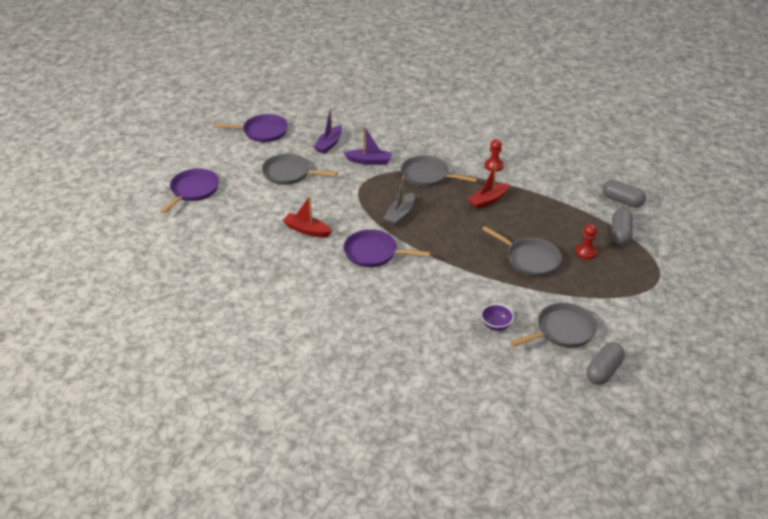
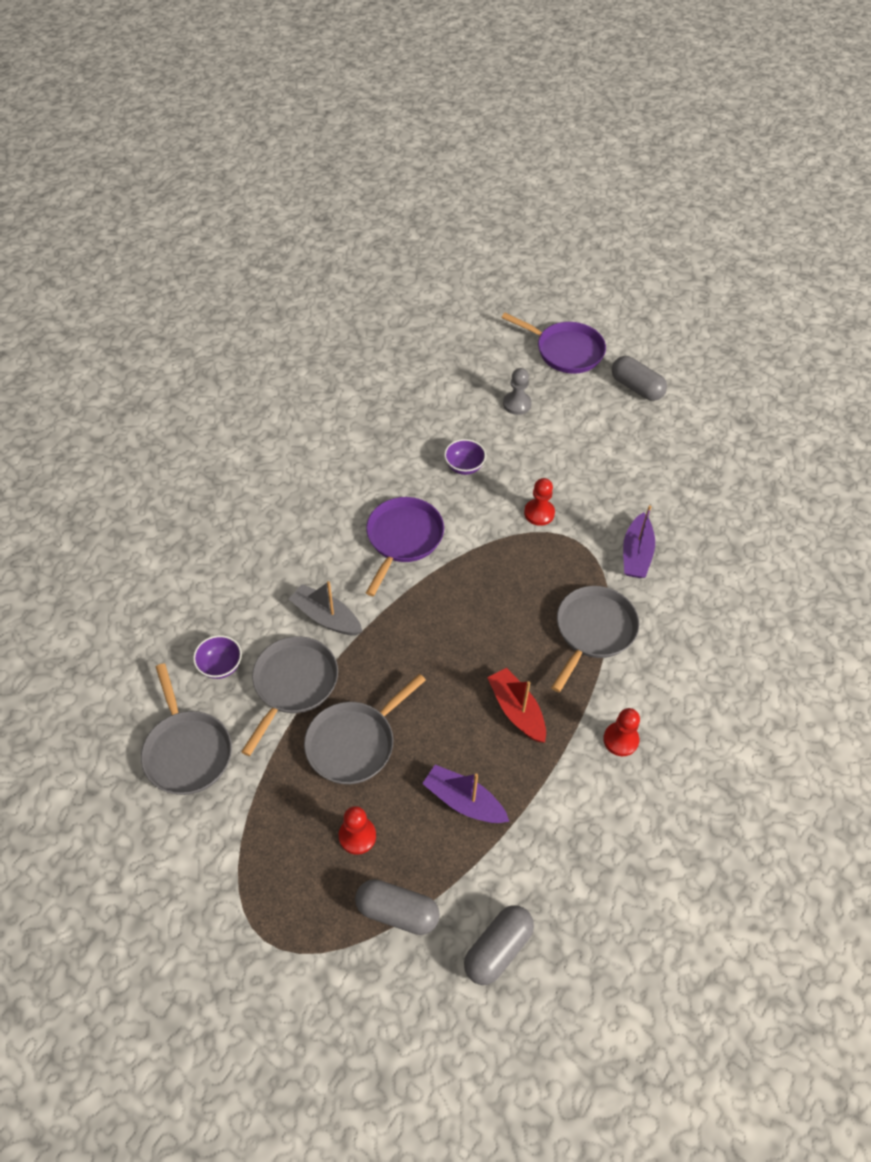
camera: 95 degrees right, 15 degrees up
(246, 210) = (517, 404): none -> grey pawn
(262, 132) = (718, 424): purple pan -> none
(289, 173) = (604, 452): grey pan -> grey pan (293, 684)
(307, 230) = (464, 466): red boat -> purple bowl
(329, 144) = (685, 504): purple boat -> purple boat (464, 801)
(343, 197) = (539, 513): none -> red pawn
(400, 214) = (489, 580): grey boat -> grey boat (326, 617)
(603, 371) = (93, 786): grey capsule -> grey capsule (636, 387)

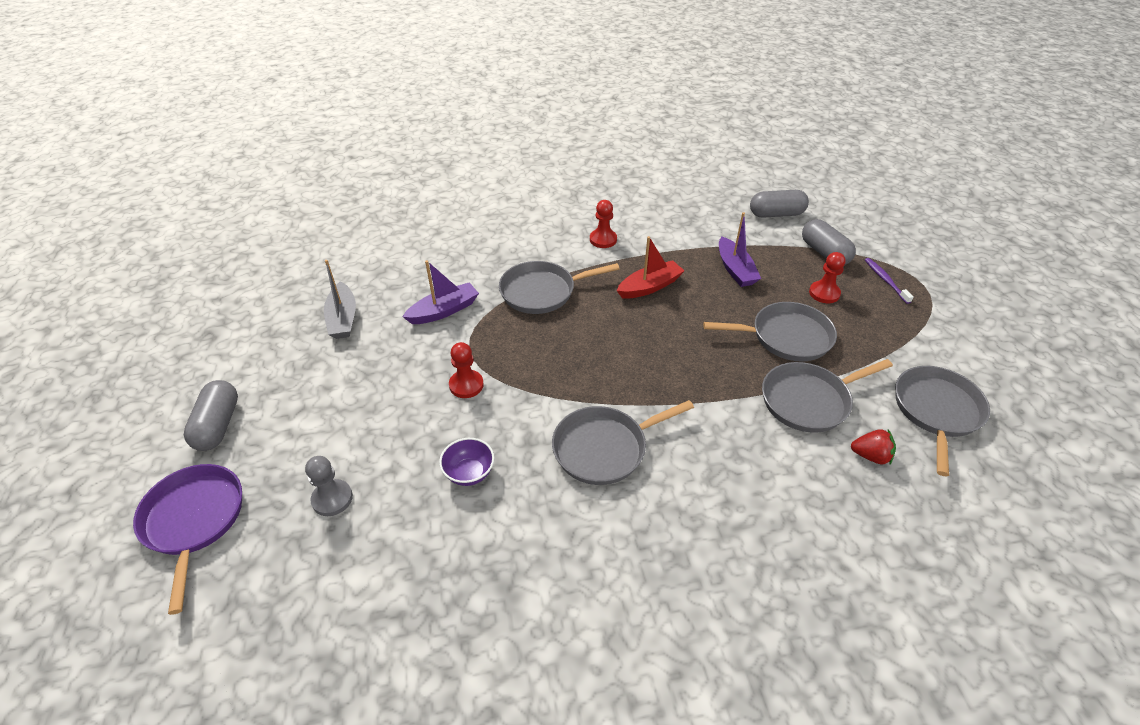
camera: 135 degrees left, 10 degrees down
(220, 666) = (870, 456): purple bowl -> red strawberry
(308, 913) = (885, 280): none -> purple toothbrush
(326, 617) = (739, 431): grey boat -> grey boat (343, 319)
(403, 538) = (604, 448): purple pan -> grey pan
(516, 710) = (649, 287): red boat -> red boat turned 135 degrees counterclockwise

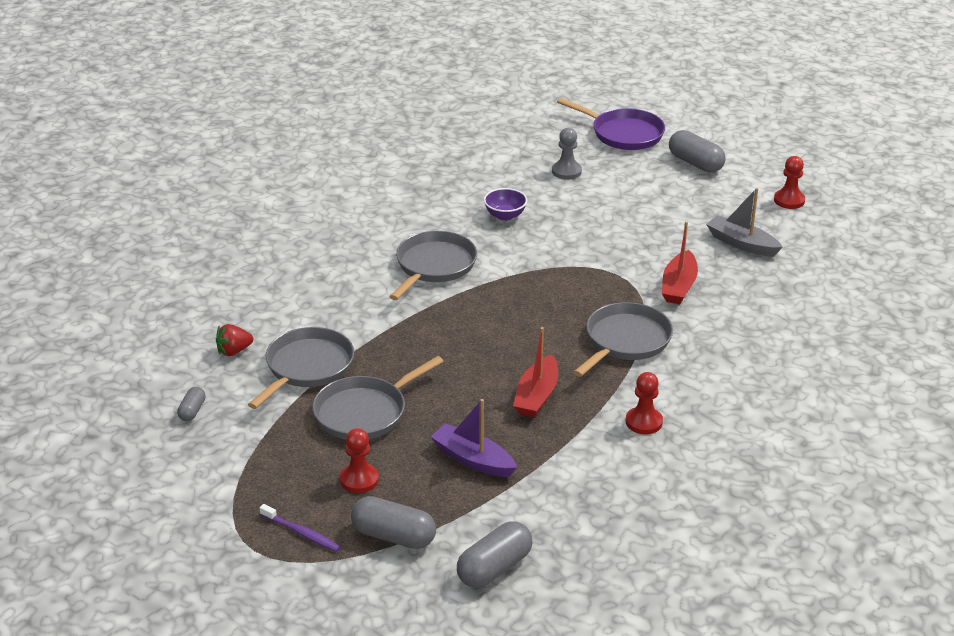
camera: 140 degrees right, 10 degrees down
(444, 311) = (679, 286): purple boat -> red boat
(466, 385) = (579, 252): red pawn -> red pawn (789, 200)
(936, 411) = (192, 411): grey pan -> grey capsule

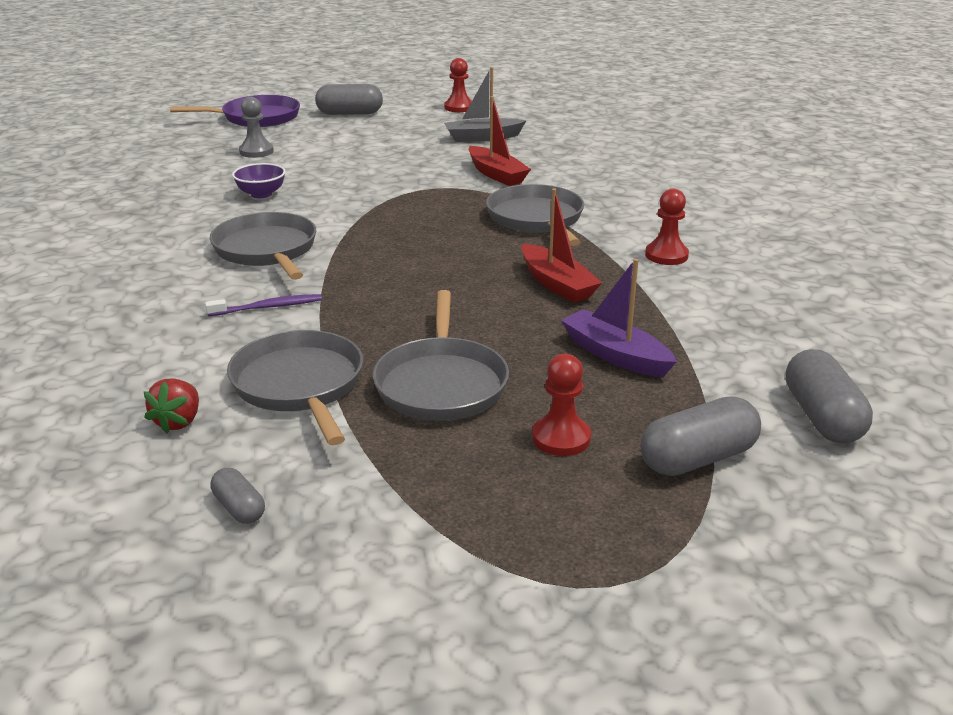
camera: 50 degrees left, 5 degrees down
(301, 533) = (616, 526): purple toothbrush -> purple toothbrush (267, 307)
(473, 460) = (615, 355): purple boat -> purple boat turned 60 degrees clockwise

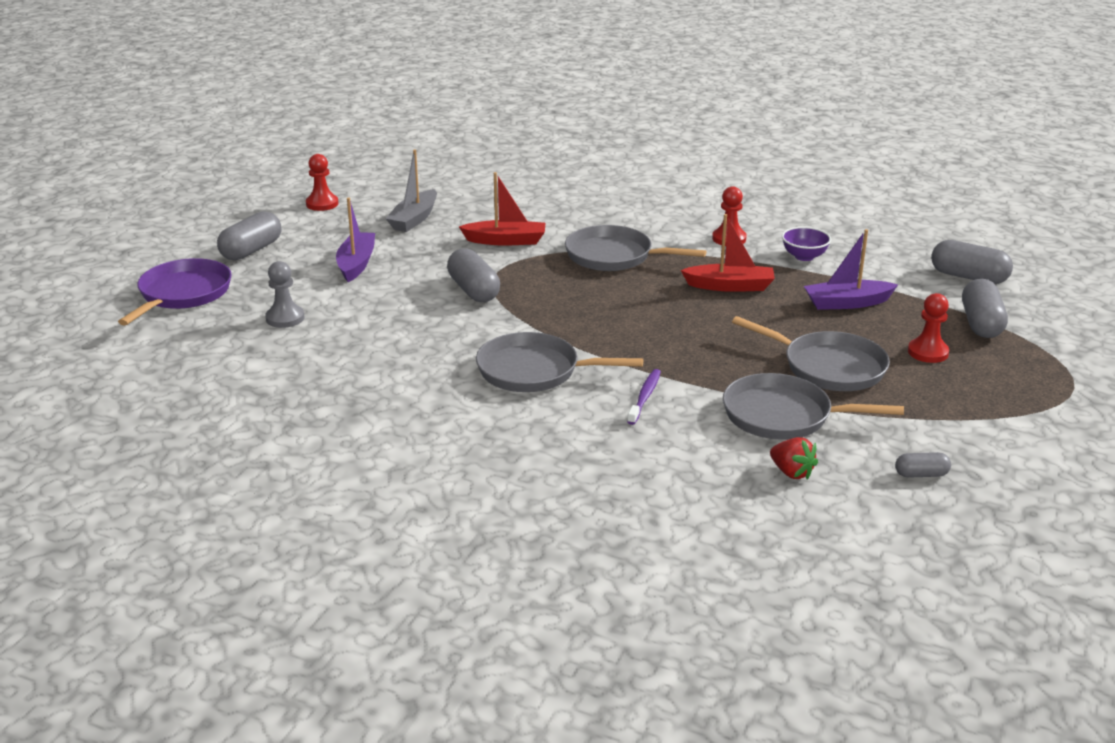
camera: 55 degrees left, 0 degrees up
(261, 194) = (402, 343): purple bowl -> purple bowl (804, 256)
(374, 144) = (356, 264): none -> purple boat
(385, 190) = (473, 290): none -> grey capsule

